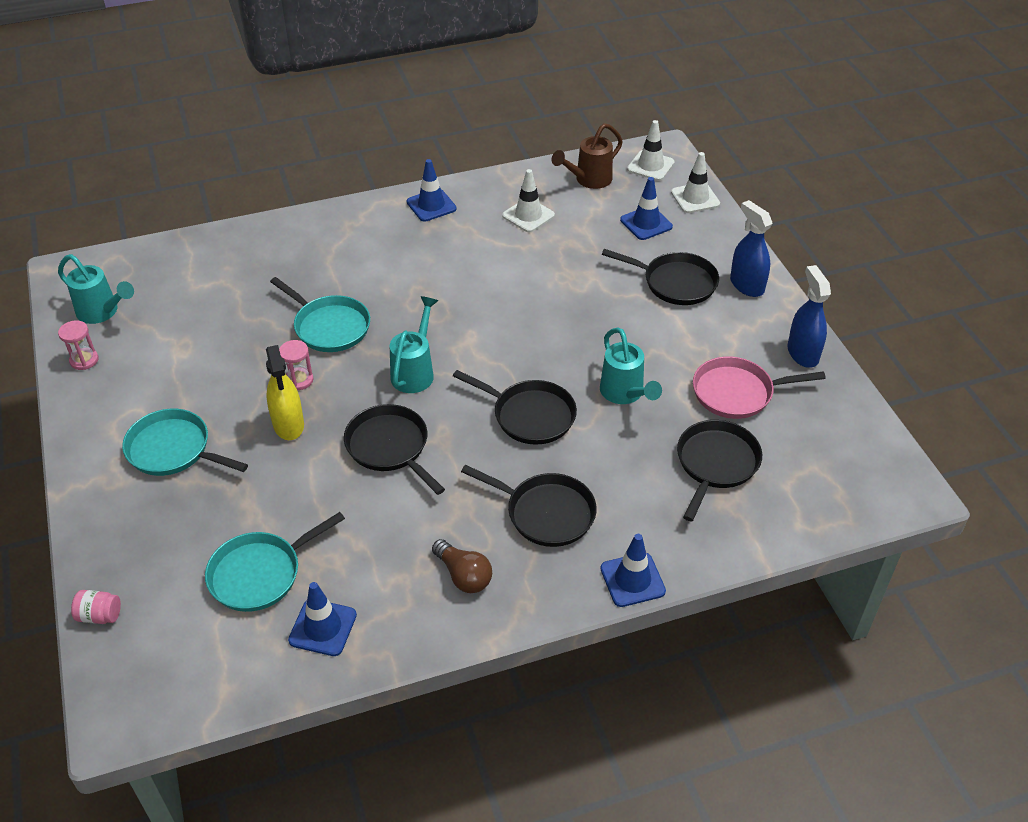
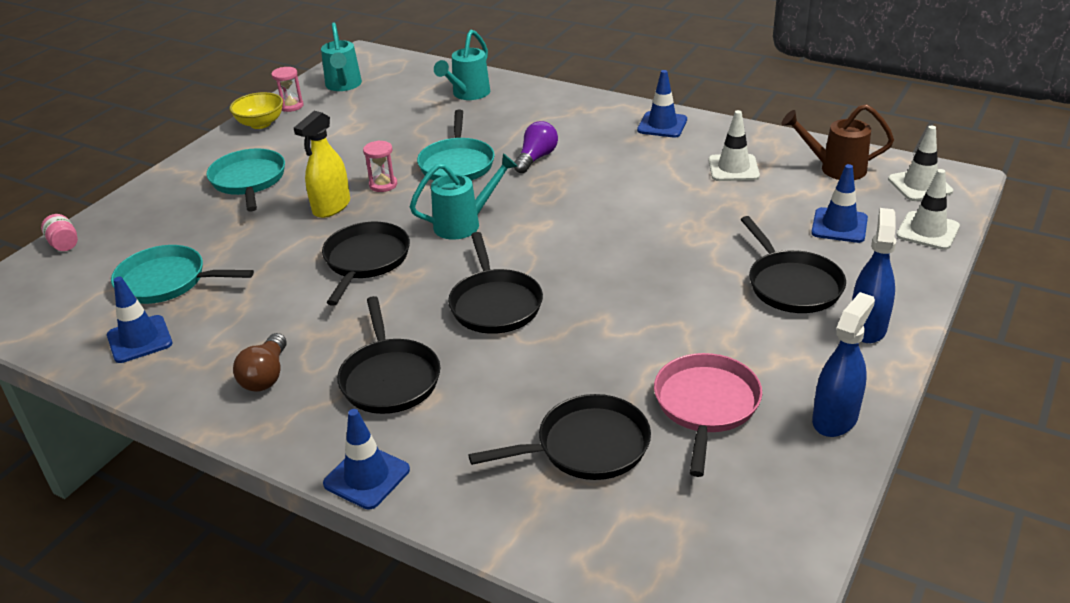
camera: 50 degrees right, 10 degrees down
(85, 394) = (260, 124): none -> yellow bowl
(382, 286) = (536, 158): none -> purple light bulb
(625, 394) = (597, 339): turquoise watering can -> turquoise watering can (467, 95)
(737, 393) = (706, 405): pink pan -> pink pan turned 60 degrees clockwise

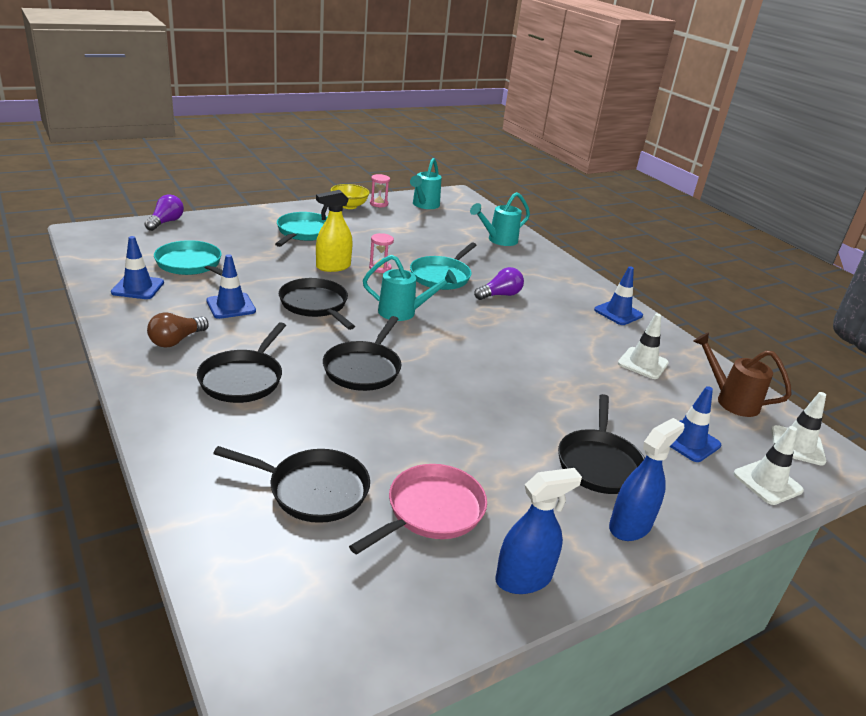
camera: 25 degrees right, 5 degrees down
(64, 244) = (166, 222): pink jar -> purple light bulb
(365, 260) = (315, 305): black pan -> black pan turned 75 degrees counterclockwise
(367, 477) = (156, 429): blue traffic cone -> blue traffic cone (231, 306)

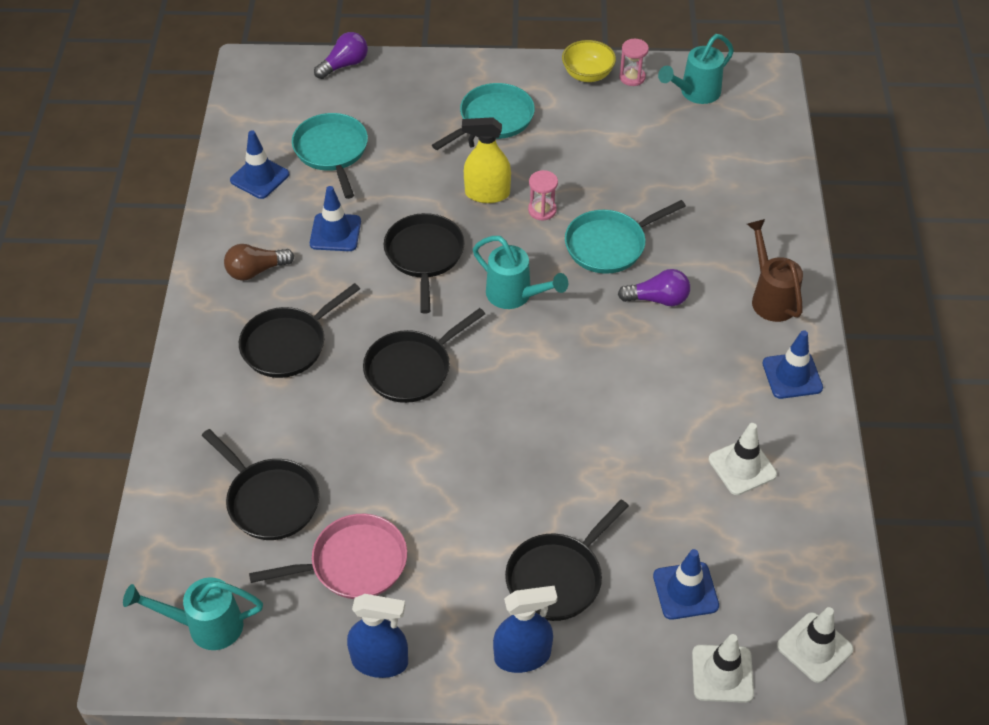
camera: 35 degrees right, 20 degrees up
(498, 240) = (744, 193): turquoise watering can -> turquoise watering can (205, 625)
(730, 400) = (800, 558): brown watering can -> brown watering can (770, 297)

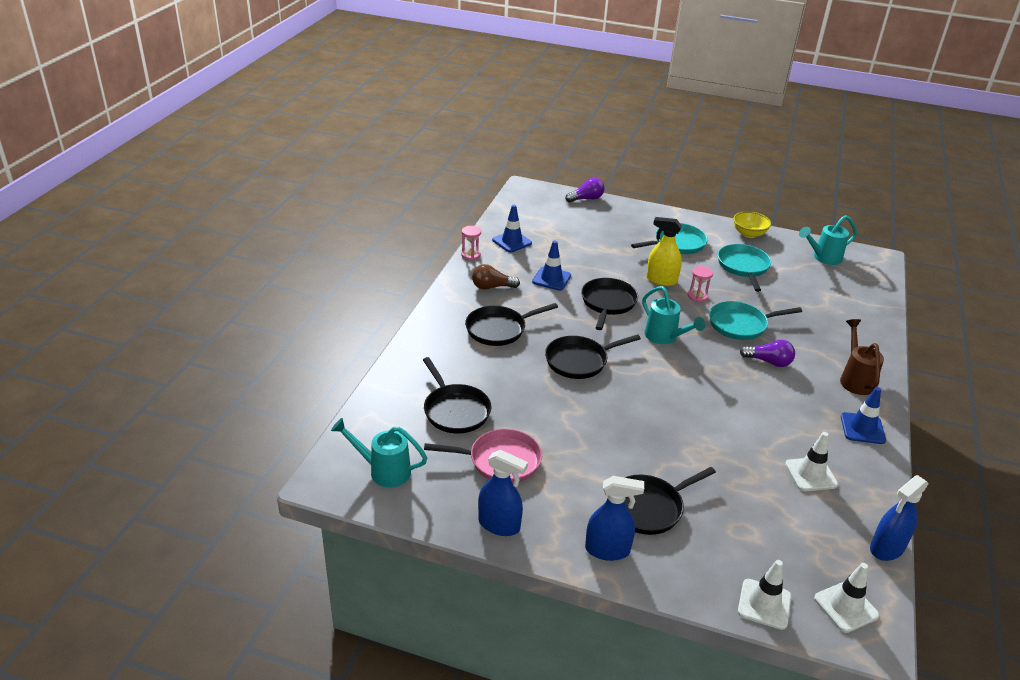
camera: 15 degrees right, 15 degrees down
(332, 151) = (563, 238): turquoise pan -> turquoise pan (743, 267)
(632, 77) = (780, 241): pink hourglass -> pink hourglass (470, 255)
(685, 591) = (747, 541): blue traffic cone -> none
(848, 549) = (887, 548): none -> blue spray bottle

